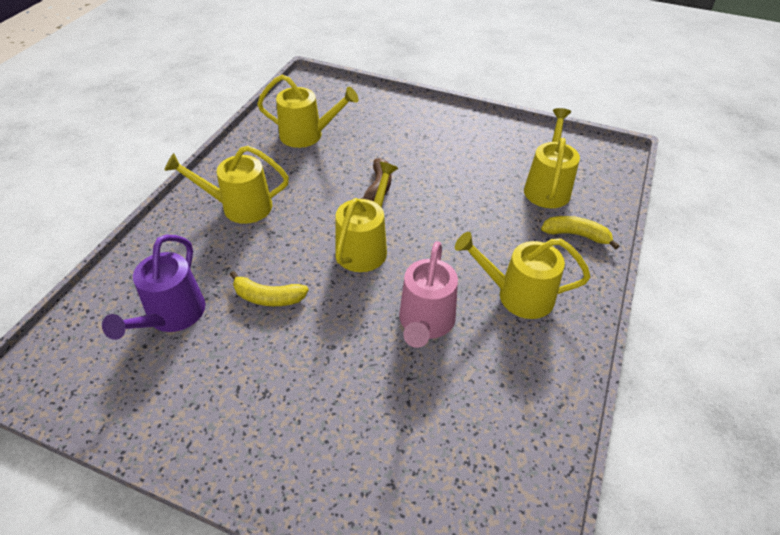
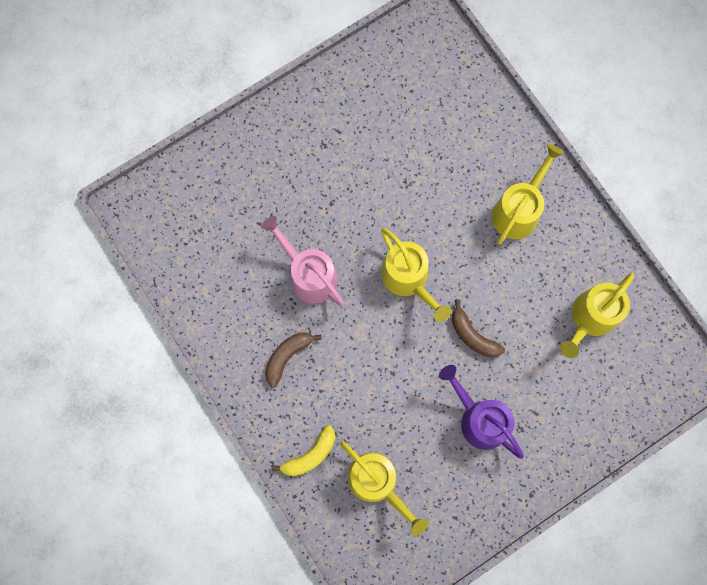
camera: 125 degrees right, 30 degrees up
(171, 316) = (426, 116): purple watering can -> purple watering can (479, 419)
(268, 297) = (402, 184): yellow banana -> none
(517, 295) = (287, 356): yellow watering can -> brown banana

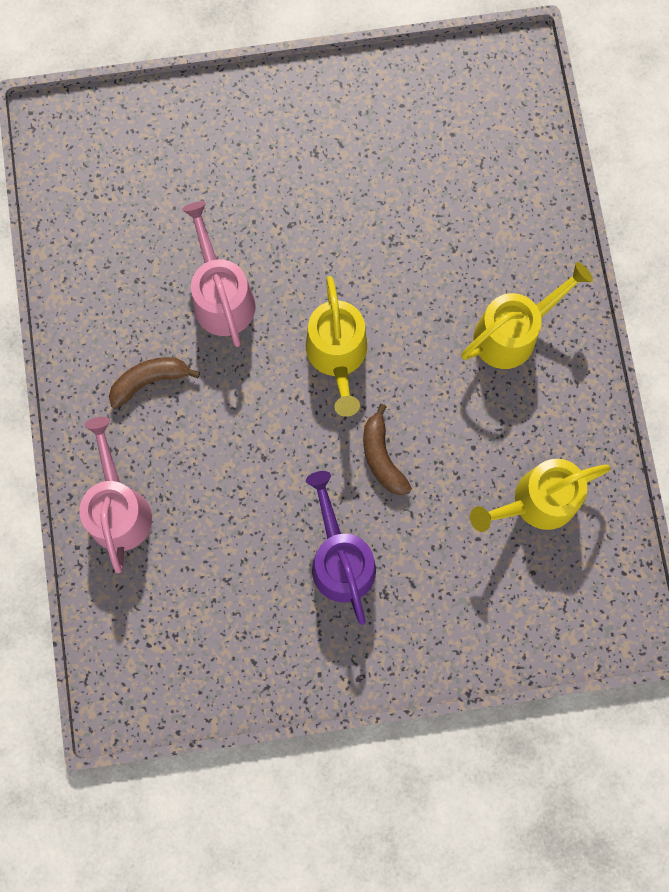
camera: 25 degrees right, 0 degrees up
(310, 455) = (119, 508): yellow banana -> pink watering can
(378, 483) = (182, 578): yellow watering can -> none

